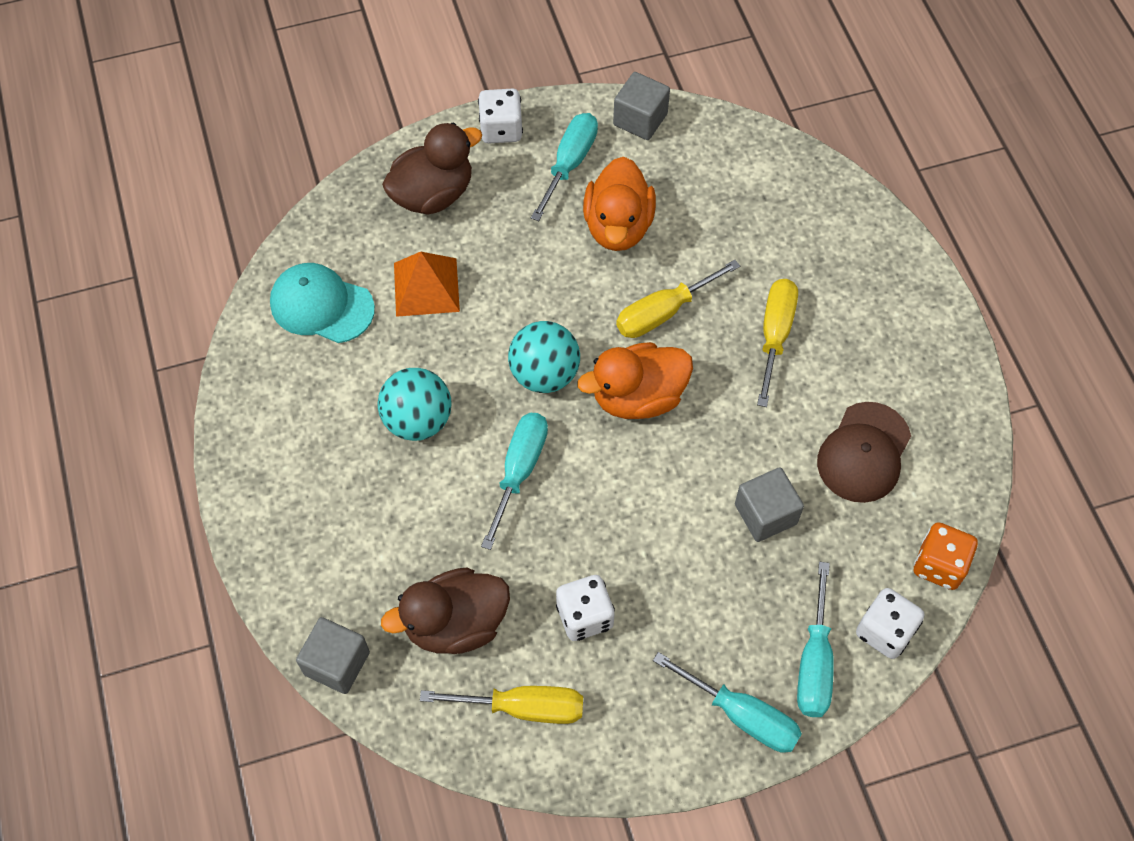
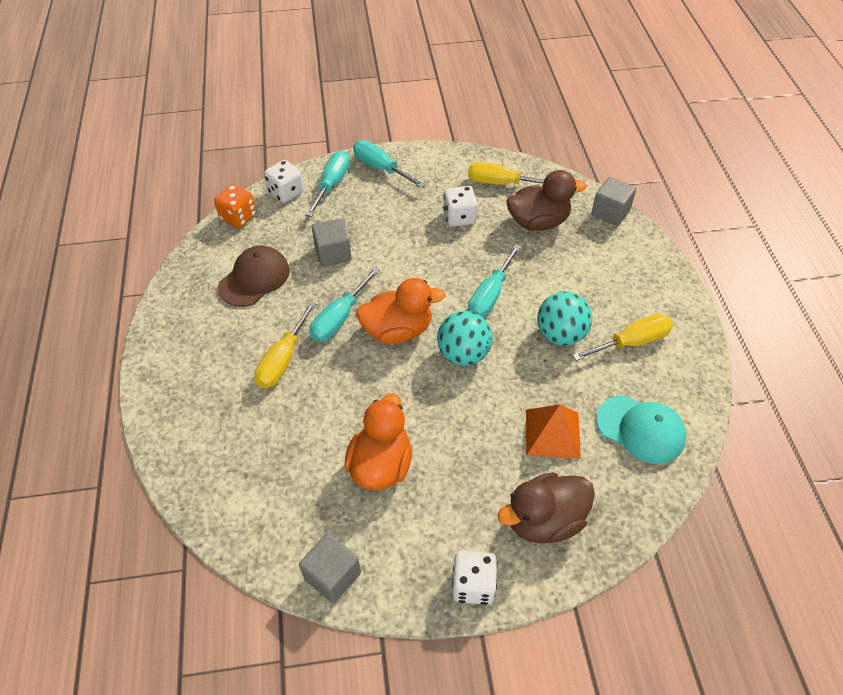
camera: 170 degrees left, 10 degrees down
(570, 163) = (412, 535): turquoise screwdriver -> turquoise screwdriver (339, 318)
(663, 312) = (363, 387): yellow screwdriver -> yellow screwdriver (632, 342)

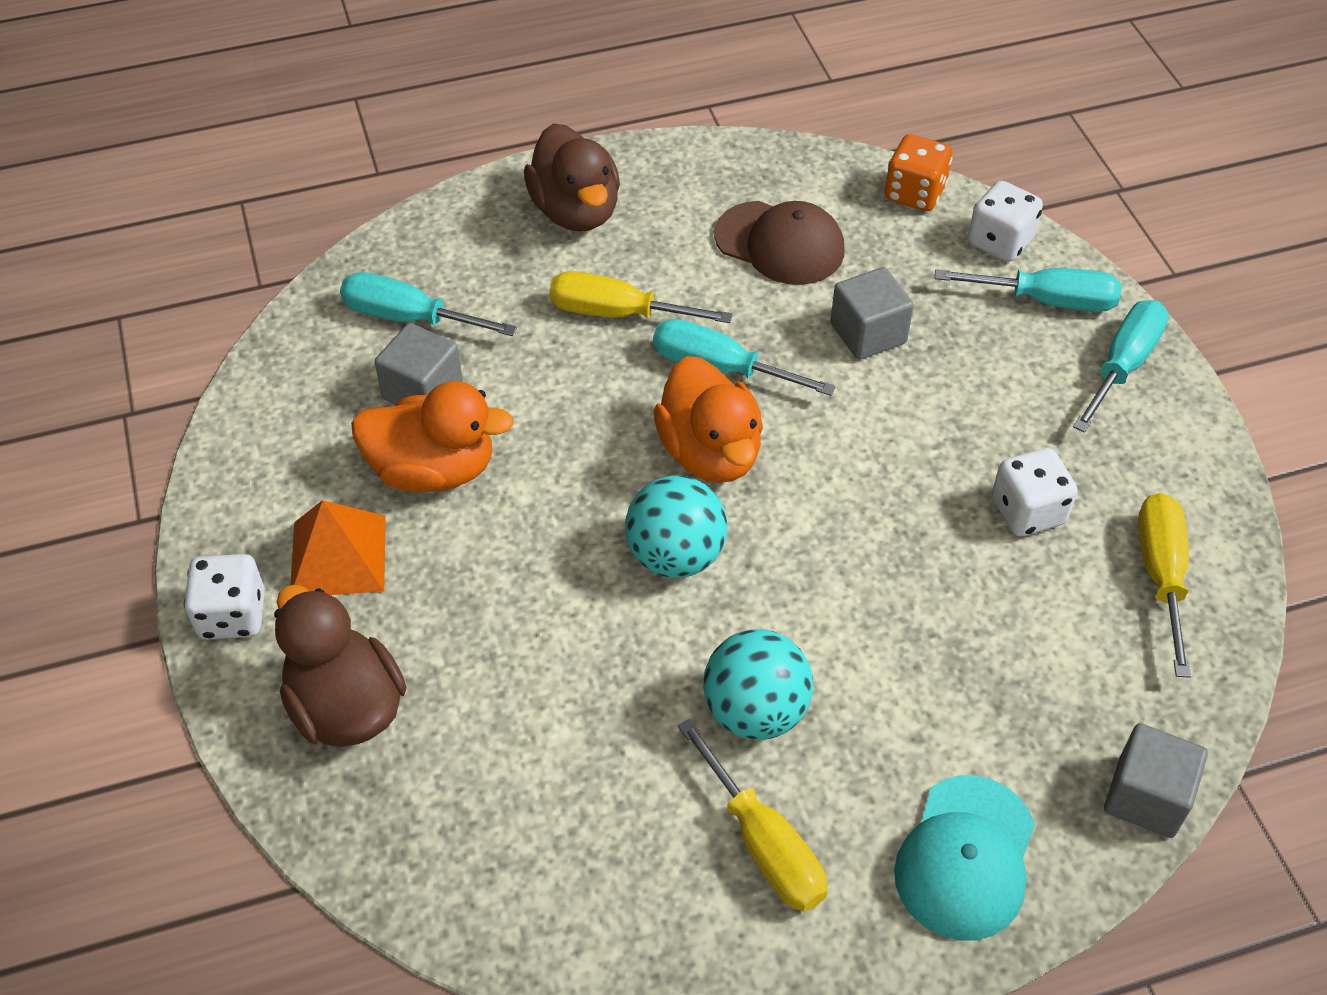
camera: 80 degrees right, 0 degrees up
(332, 576) = (247, 441): grey cube -> grey cube (423, 391)
(490, 295) = (828, 583): turquoise screwdriver -> turquoise screwdriver (409, 317)
(538, 222) = (1062, 653): brown duck -> brown duck (576, 211)
(552, 433) = (521, 709): orange pyramid -> orange pyramid (338, 556)
(641, 429) = (549, 860): turquoise cap -> turquoise cap (965, 858)

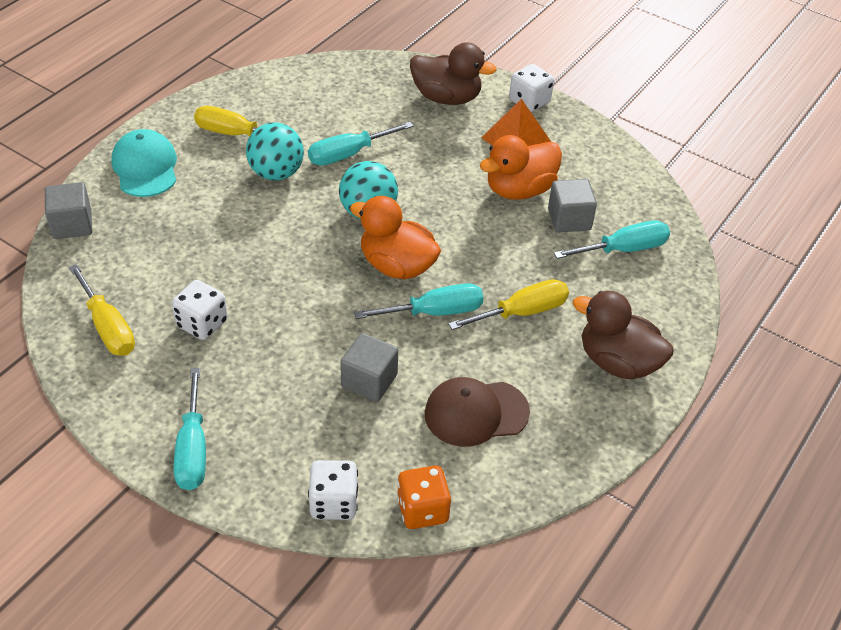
camera: 140 degrees right, 5 degrees down
(1047, 301) = (271, 471): turquoise screwdriver -> turquoise screwdriver (348, 154)

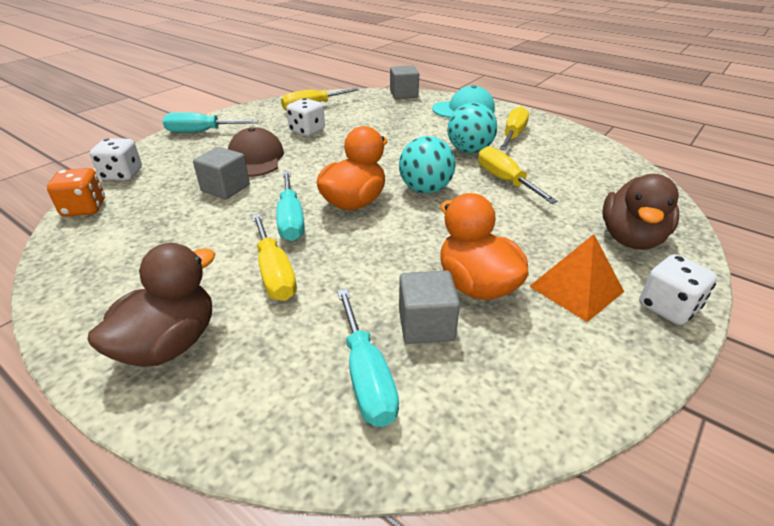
camera: 95 degrees right, 10 degrees down
(348, 154) = (505, 180): turquoise screwdriver -> yellow screwdriver
(476, 413) = (161, 237): brown cap -> brown cap (255, 158)

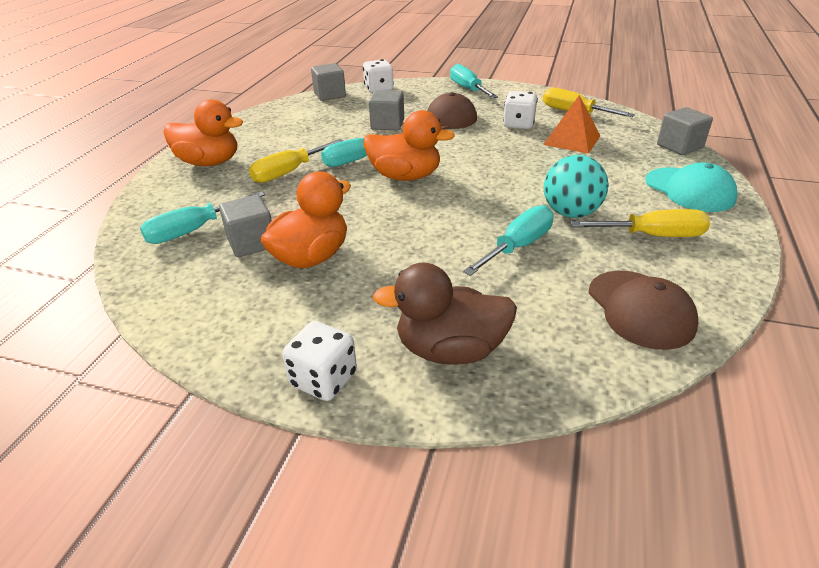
camera: 70 degrees right, 0 degrees up
(84, 208) = (330, 95): orange dice -> grey cube
(169, 344) = (209, 162): brown duck -> orange duck
(425, 189) = (456, 204): turquoise ball -> none
(505, 180) = (518, 246): yellow screwdriver -> turquoise screwdriver
(576, 289) = (330, 314): orange pyramid -> orange pyramid (572, 140)
(593, 162) = (640, 309): none -> brown cap

